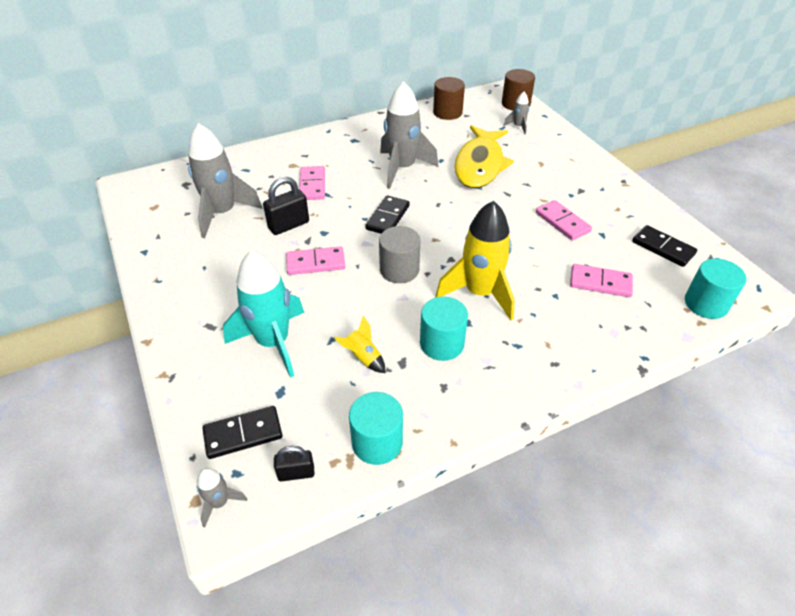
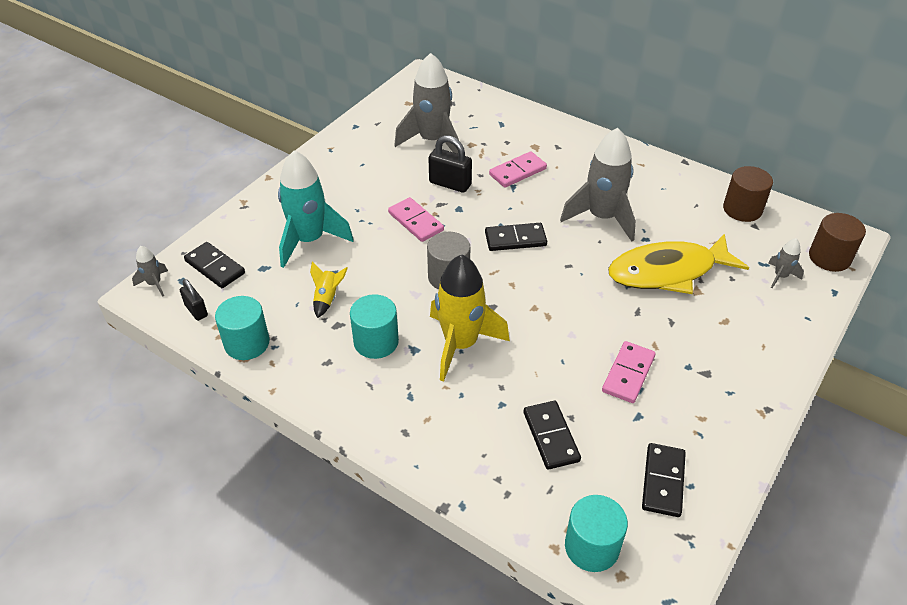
camera: 60 degrees right, 0 degrees up
(600, 282) = (551, 436): pink domino -> black domino

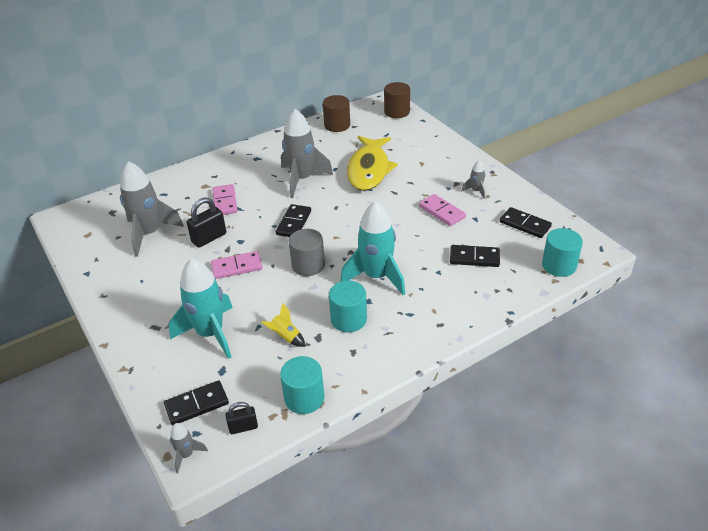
camera: 65 degrees left, 5 degrees down
(460, 344) = (376, 276): yellow rocket -> turquoise rocket
(780, 276) = (400, 132): grey rocket -> grey rocket (476, 191)

